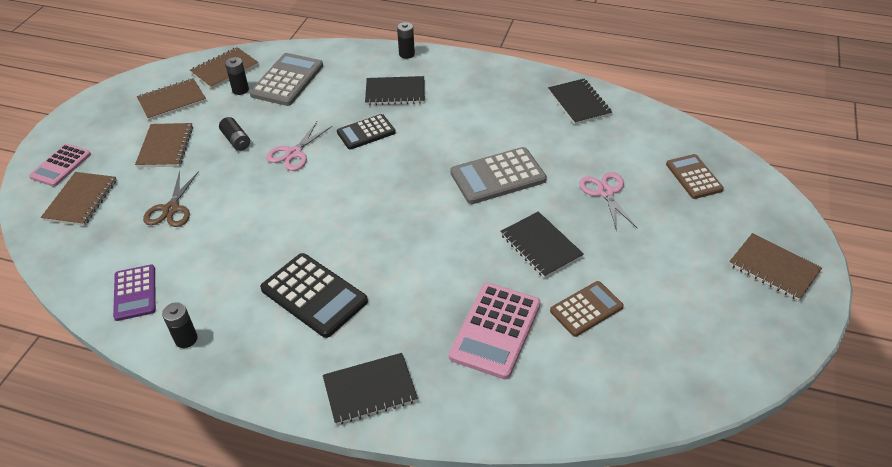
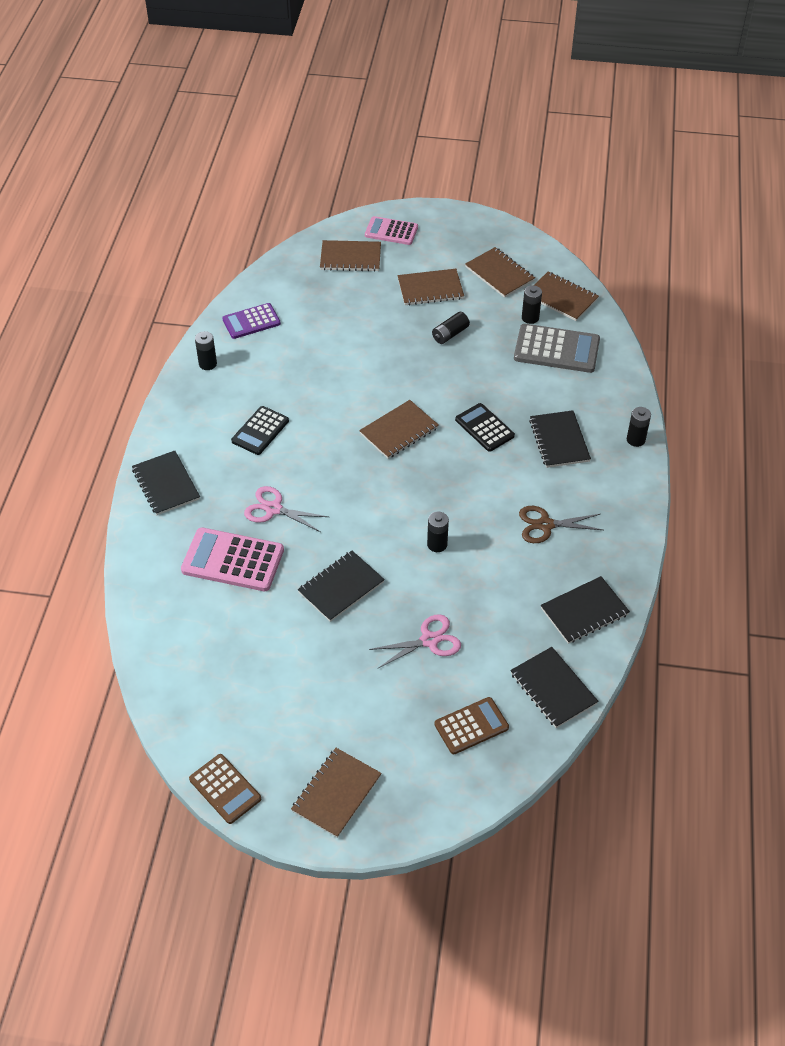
camera: 80 degrees right, 5 degrees up
(171, 209) = (349, 315): brown scissors -> brown scissors (545, 525)
(293, 153) = (440, 379): pink scissors -> pink scissors (273, 509)
(314, 295) = (260, 431): black calculator -> black calculator, size x0.65
(351, 187) = (399, 431): none -> brown notebook
(498, 176) = (437, 544): grey calculator -> black battery
(586, 309) = (264, 627): brown calculator -> brown calculator (225, 789)
(654, 128) = (553, 688): none -> black notebook

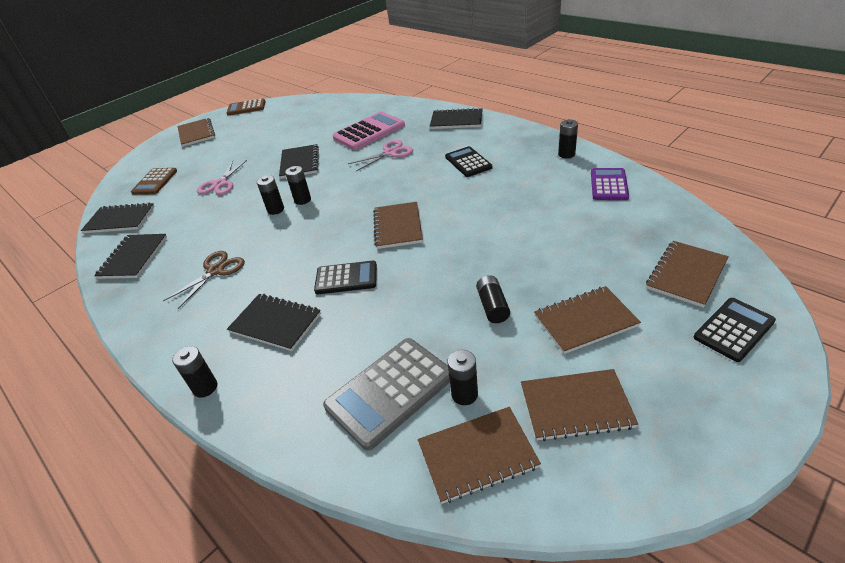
camera: 130 degrees right, 10 degrees down
(391, 231) = (734, 329): pink calculator -> black calculator
(407, 532) = (302, 200): none -> black battery
(430, 289) = (585, 321): brown notebook -> brown notebook turned 45 degrees clockwise

